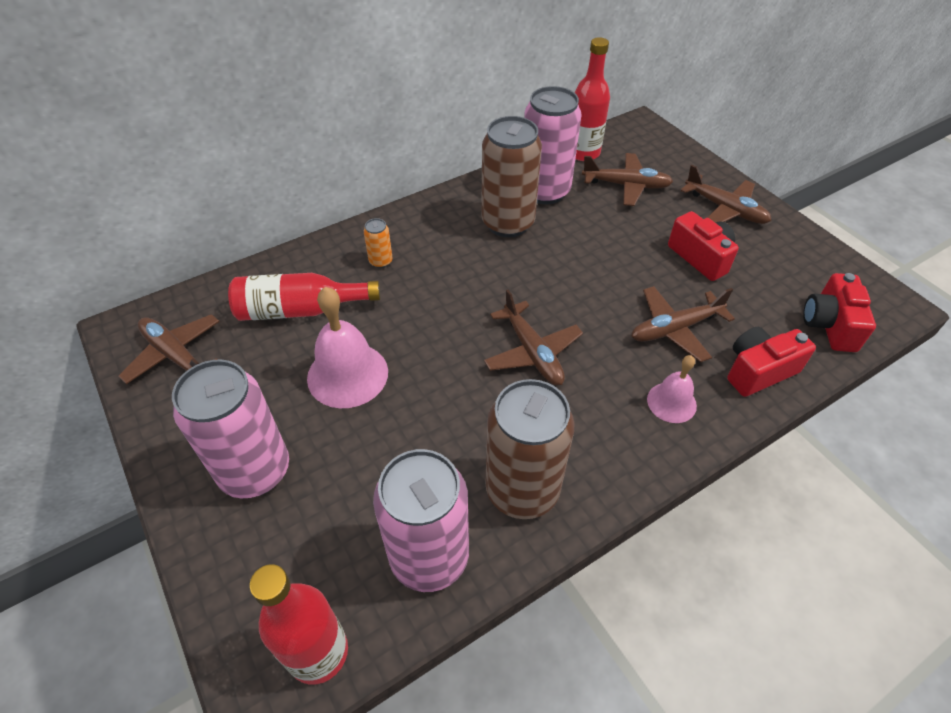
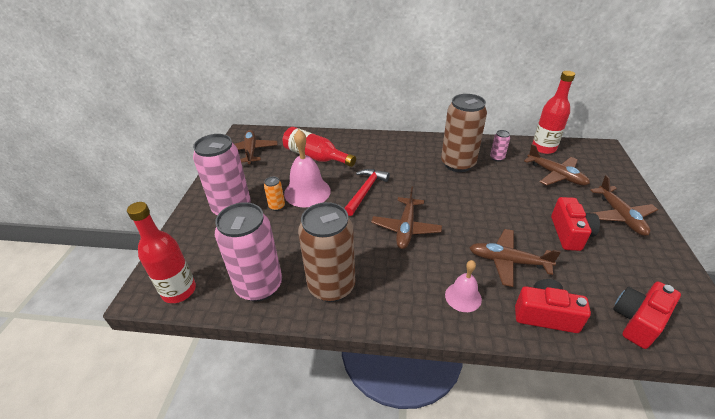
camera: 40 degrees right, 10 degrees down
(381, 261) = (372, 153): orange can -> orange can (277, 206)
(429, 327) = (365, 191): none -> red hammer
(544, 191) = (497, 158): pink can -> pink can, size x0.42

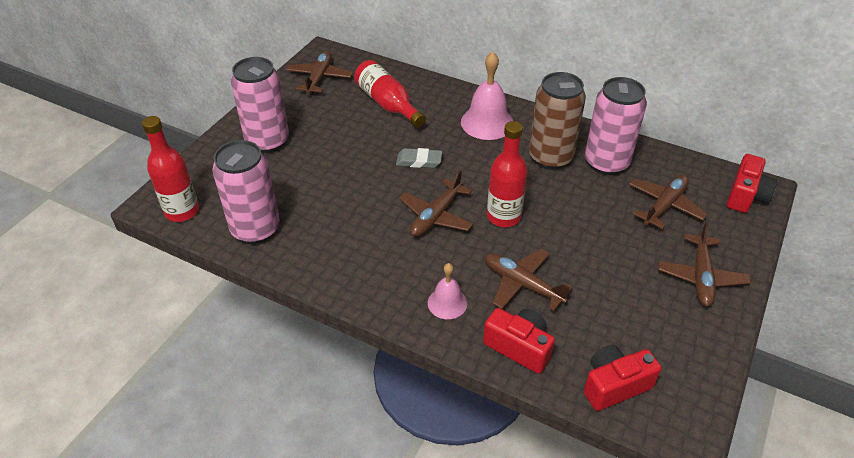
camera: 20 degrees right, 5 degrees up
(277, 206) = (314, 152): orange can -> none
(307, 192) = (354, 144): pink bell -> pink bell (487, 122)
(331, 286) = (323, 251): brown can -> none
(365, 191) = (419, 161): red hammer -> grey eraser
(497, 158) = (606, 163): pink can -> pink can, size x2.36
(543, 148) = (679, 167): red bottle -> red bottle (503, 216)
(556, 175) = (664, 205): brown plane -> brown plane turned 120 degrees counterclockwise
(570, 233) = (619, 277): red camera -> red camera (745, 196)

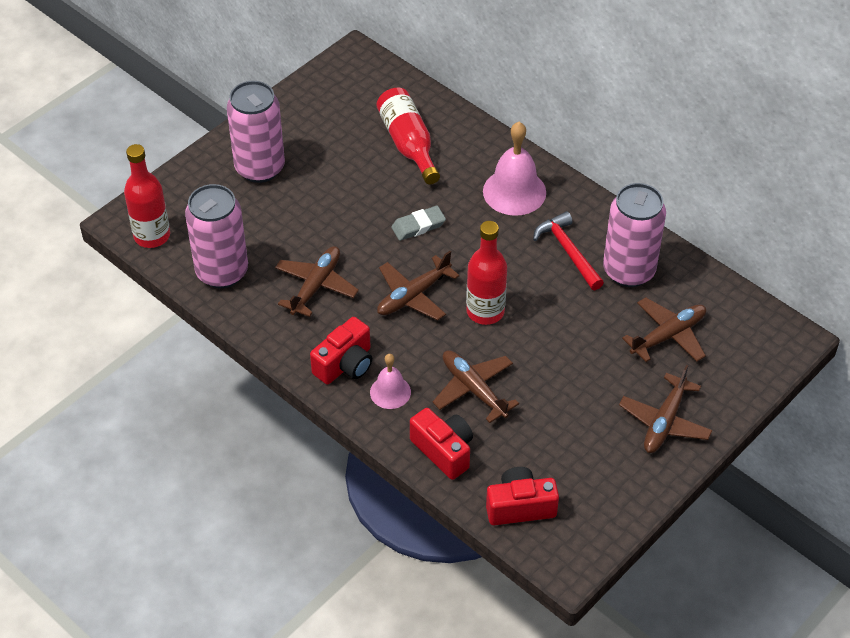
camera: 15 degrees right, 5 degrees up
(319, 78) = (341, 92): brown plane -> brown plane (316, 285)
(419, 161) = (418, 226): grey eraser -> grey eraser turned 45 degrees counterclockwise
(550, 157) = (568, 251): brown can -> red hammer
(745, 196) = (767, 343): red camera -> red camera (345, 364)

